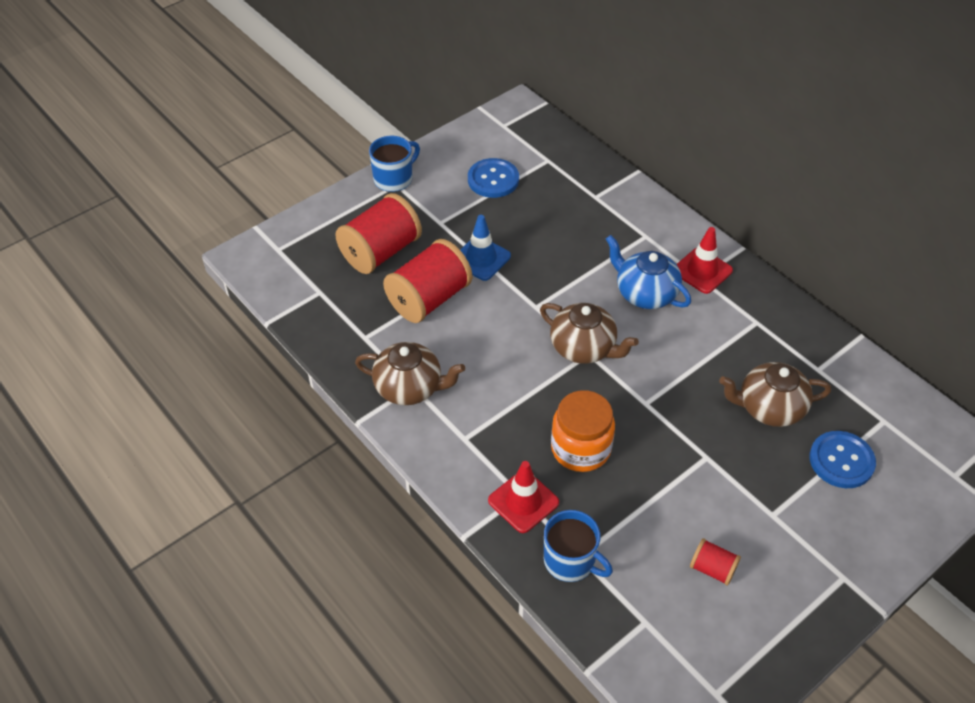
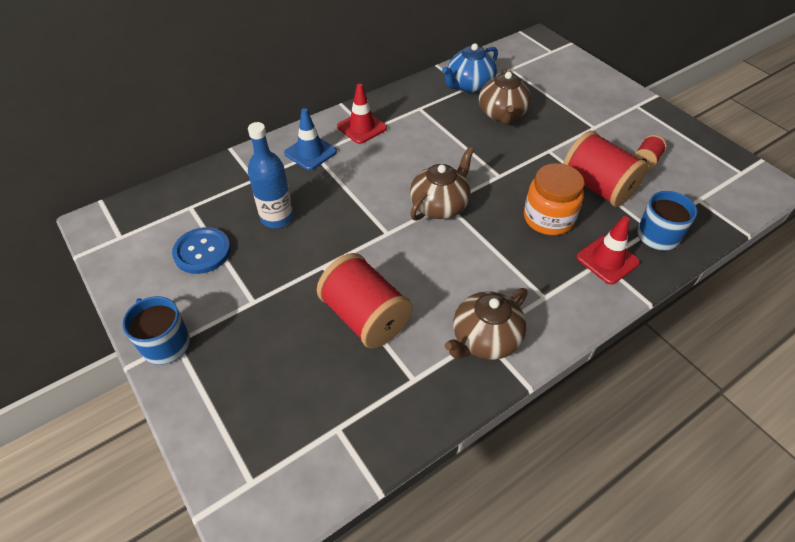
camera: 85 degrees left, 0 degrees up
(381, 252) = (285, 360): red spool -> red spool (597, 187)
(409, 387) = (485, 339): brown teapot -> brown teapot turned 150 degrees counterclockwise
(481, 258) = (316, 269): blue traffic cone -> blue traffic cone (310, 152)
(543, 221) = (277, 218): none -> blue bottle
(645, 293) = (381, 162): blue teapot -> blue teapot (469, 85)
(841, 461) = (545, 91): blue button -> none

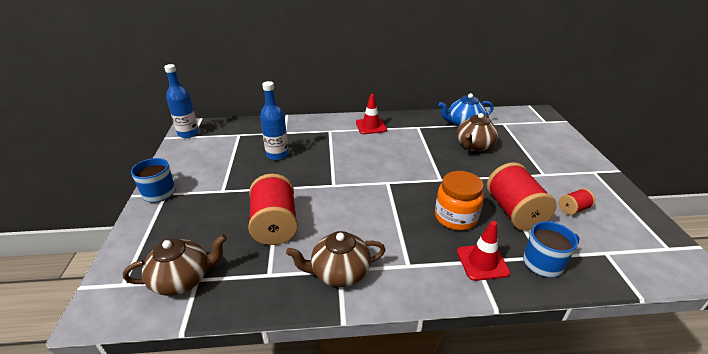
camera: 30 degrees right, 15 degrees down
(108, 234) = (188, 133): none -> blue bottle
(202, 252) = (222, 157): blue button -> none
(310, 152) = (328, 129): blue traffic cone -> none
(440, 206) = (382, 182): brown teapot -> brown teapot (183, 279)

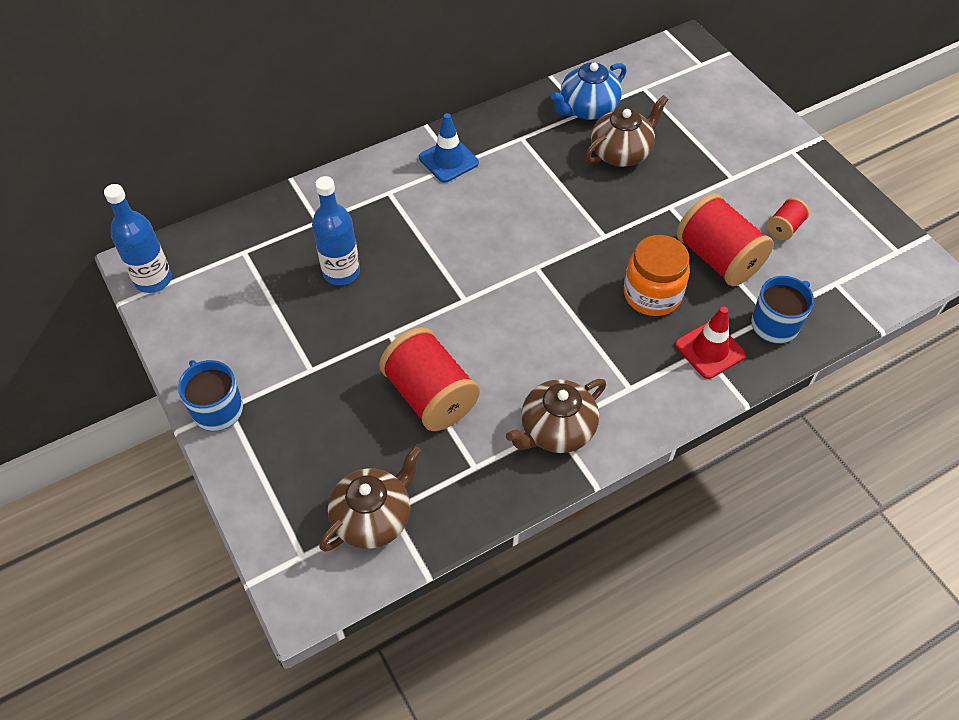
camera: 25 degrees left, 20 degrees up
(371, 126) = (448, 160): red traffic cone -> blue traffic cone
(474, 146) = (621, 153): brown teapot -> brown teapot turned 135 degrees counterclockwise

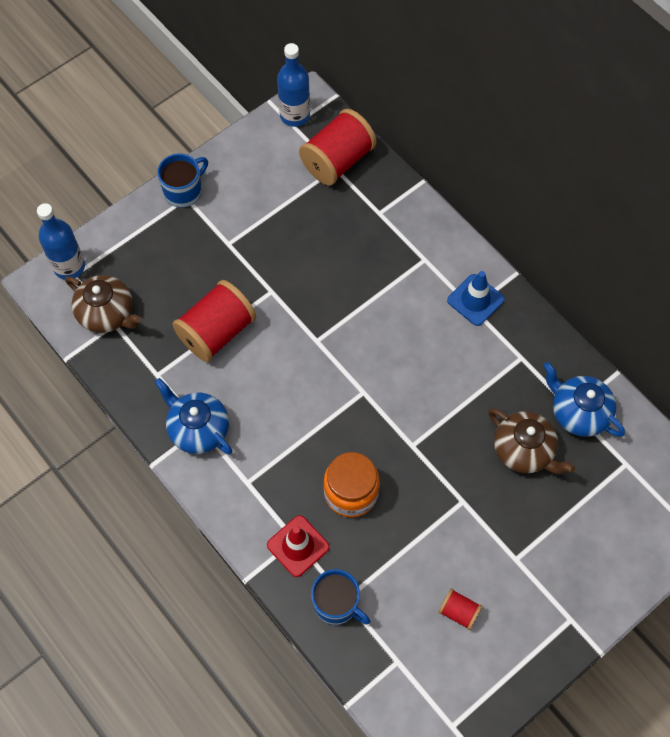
camera: 80 degrees right, 10 degrees up
(341, 272) = (327, 242): blue bottle -> blue bottle (69, 266)
(556, 430) = (198, 429): brown teapot -> blue teapot
(718, 258) = (406, 549): red spool -> red spool (337, 161)

